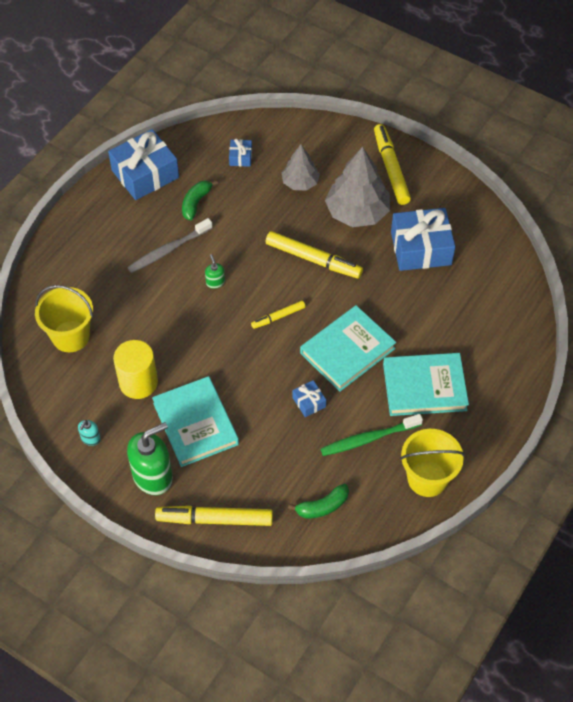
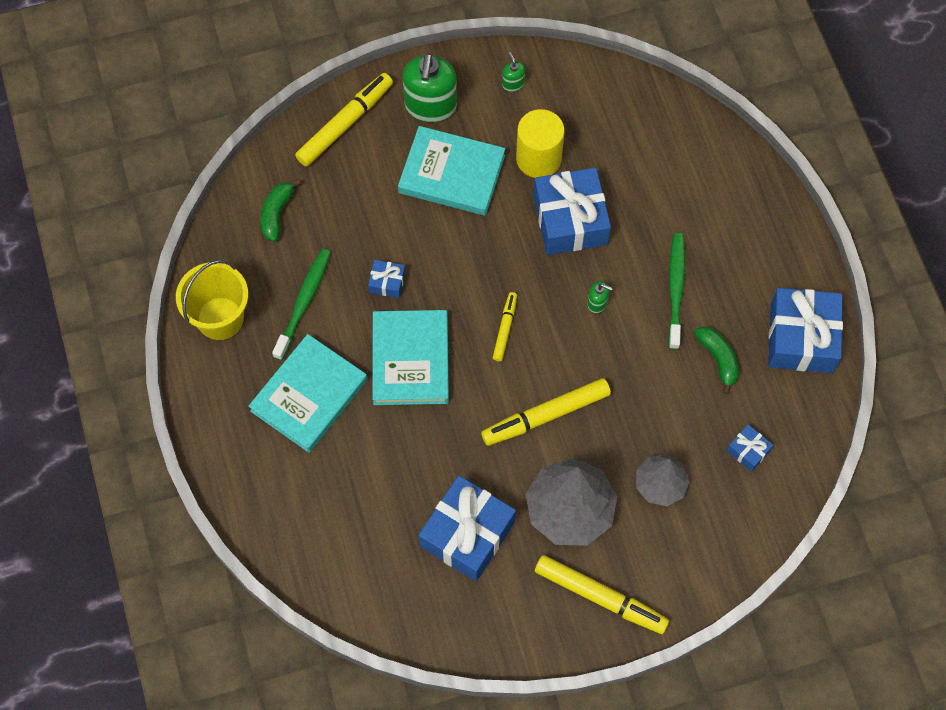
camera: 130 degrees right, 10 degrees up
(71, 336) = (641, 137): yellow bucket -> none
(90, 438) = (513, 83): turquoise soap dispenser -> green soap dispenser
(168, 250) = (676, 289): grey toothbrush -> green toothbrush
(169, 334) = (570, 220): none -> blue gift

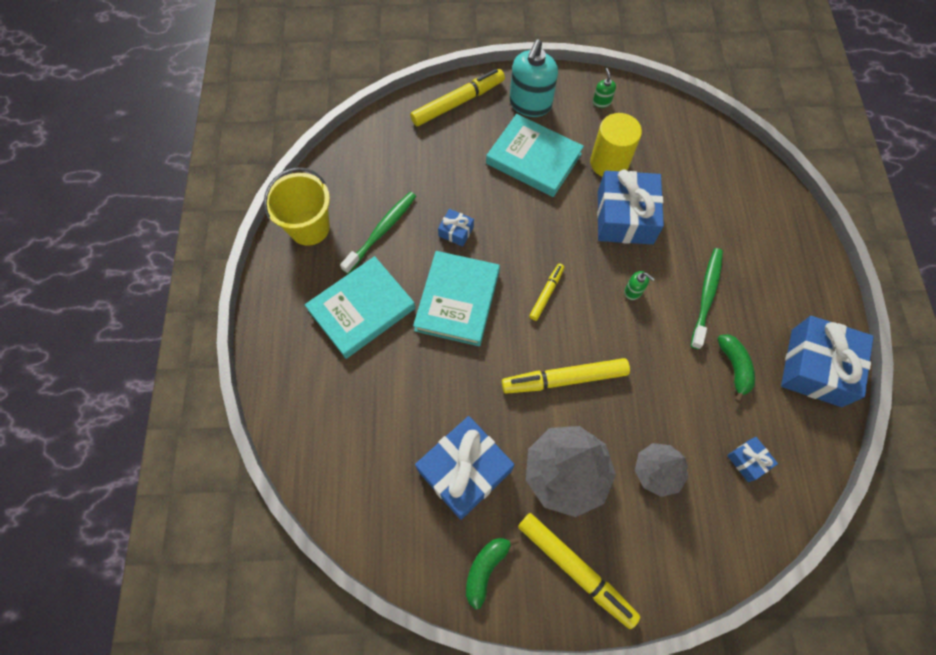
camera: 15 degrees right, 0 degrees up
(277, 214) = (382, 157): green banana -> green banana (485, 569)
(430, 106) = (530, 104): green soap dispenser -> turquoise soap dispenser

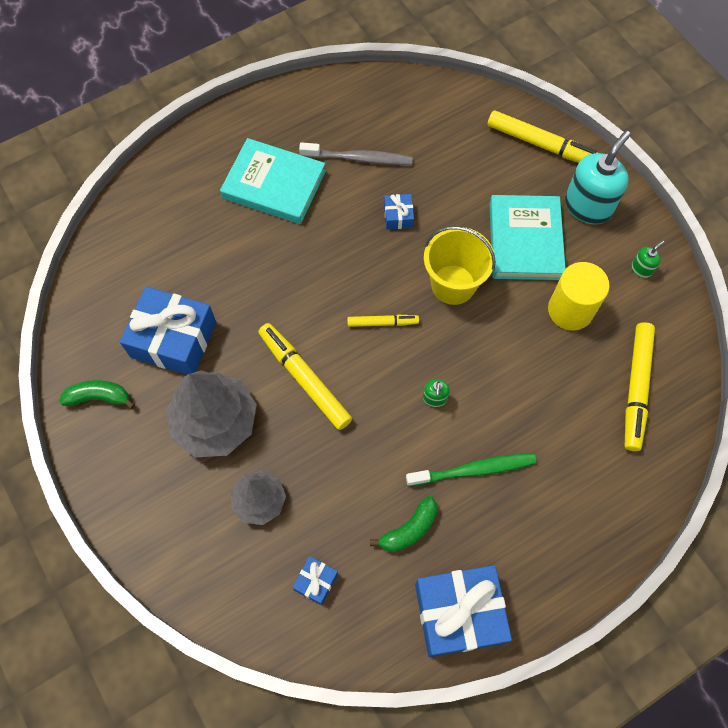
camera: 60 degrees right, 0 degrees up
(309, 228) = (326, 104): yellow bucket -> yellow bucket (453, 284)
(382, 231) = (359, 158): green toothbrush -> grey toothbrush
(457, 300) = (329, 253): turquoise book -> none
(530, 104) = (588, 206): turquoise soap dispenser -> turquoise soap dispenser turned 135 degrees clockwise
(575, 569) = (133, 469): yellow marker -> yellow marker (636, 388)
(625, 217) = (515, 353): blue gift -> none

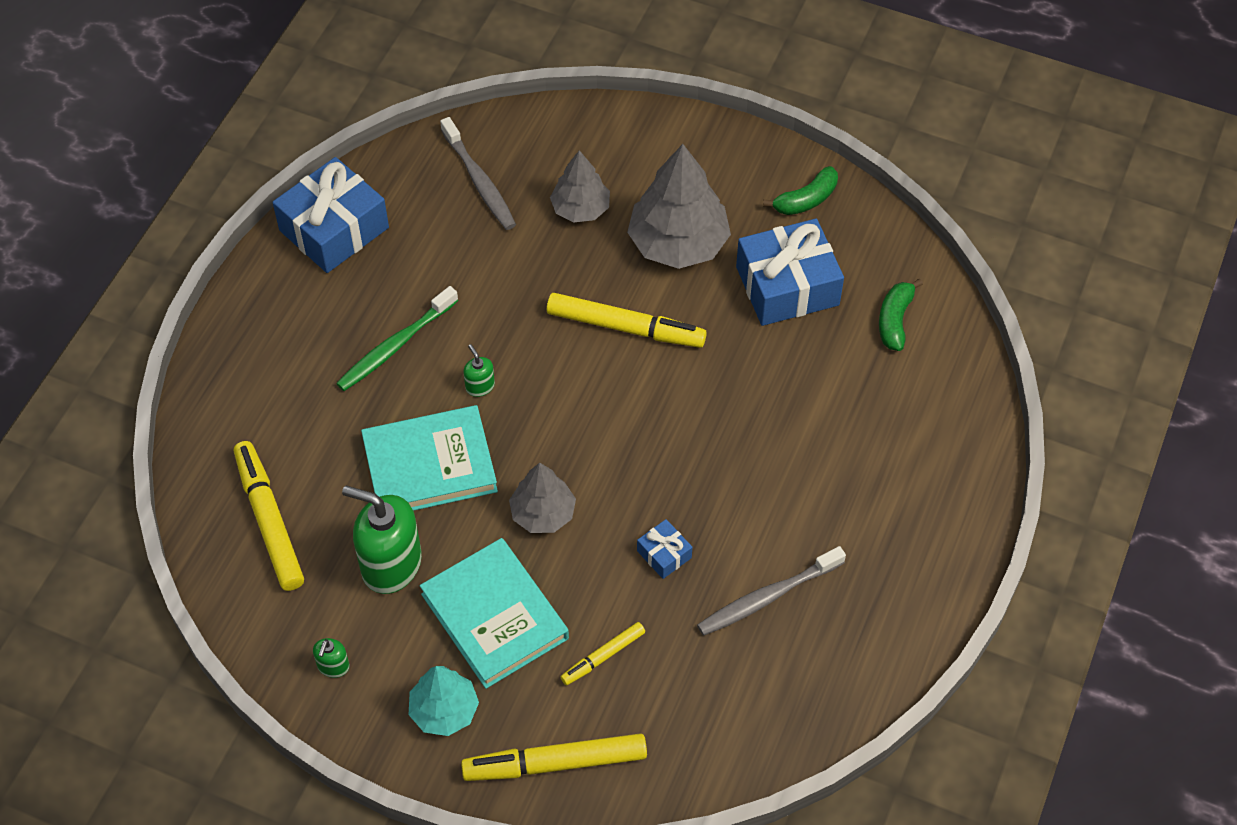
camera: 145 degrees right, 10 degrees down
(274, 185) = (836, 502): turquoise book -> turquoise book (430, 465)
(316, 581) = (479, 181): blue gift -> grey toothbrush
(382, 323) = (589, 427): yellow marker -> yellow marker (603, 656)
(409, 529) = (424, 264): green banana -> green banana (895, 320)
(453, 284) = (543, 513): yellow bucket -> grey tree
(570, 310) = (391, 564): yellow cylinder -> green soap dispenser
(588, 206) = (444, 710): turquoise soap dispenser -> turquoise tree

